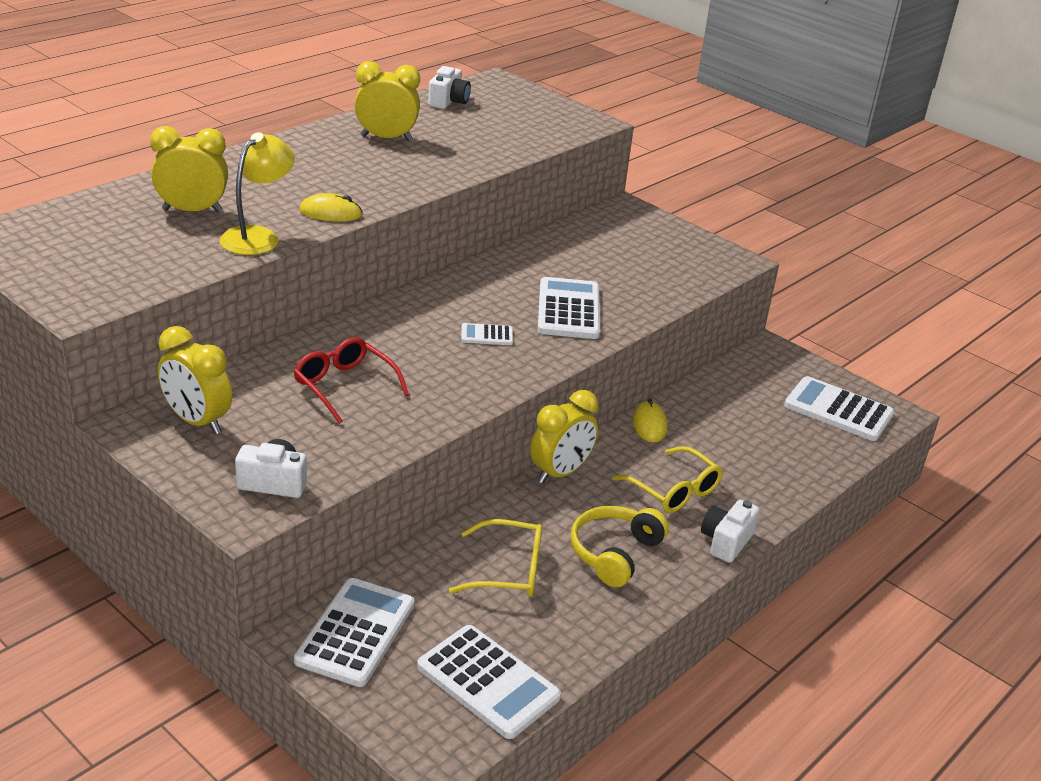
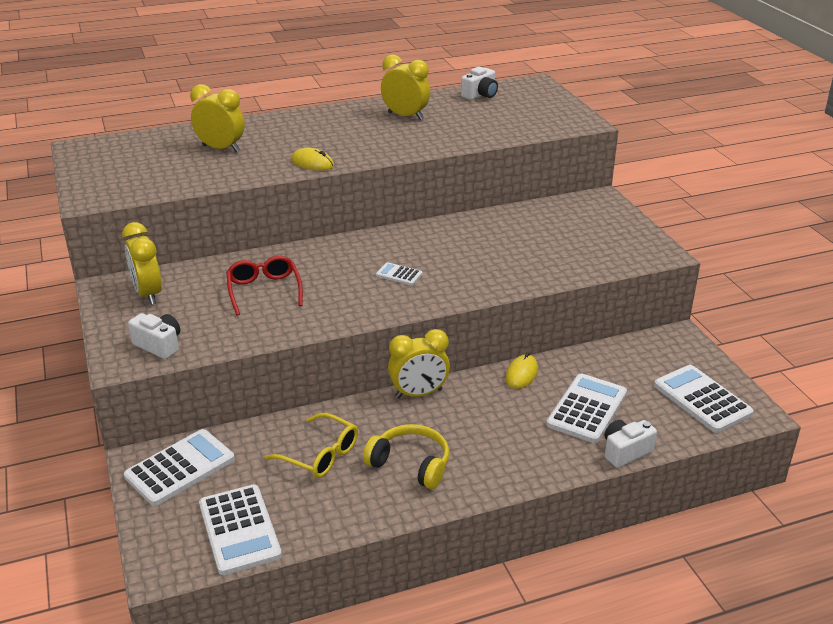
camera: 30 degrees right, 0 degrees up
(258, 236) = (246, 172): yellow lamp -> none
(568, 310) = (480, 267): white calculator -> white calculator (587, 409)
(614, 553) = (411, 464): yellow headphones -> yellow headphones turned 60 degrees clockwise
(674, 490) = (499, 429): yellow glasses -> none
(726, 541) = (509, 480): white camera -> white camera (625, 452)

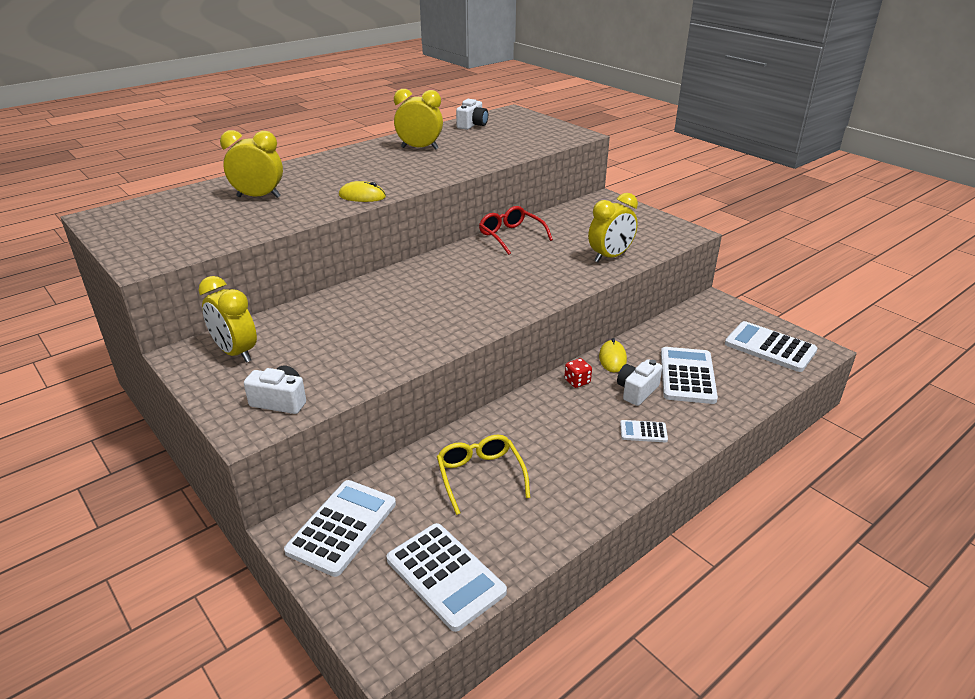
camera: 20 degrees left, 0 degrees up
(264, 290) = (359, 326): red glasses -> red glasses (511, 236)
(320, 455) = (480, 476): yellow glasses -> yellow glasses turned 120 degrees counterclockwise
(399, 274) = (480, 288): white calculator -> white calculator (643, 432)
(411, 464) = (571, 462): yellow headphones -> none
(418, 393) = (535, 396): yellow clock -> yellow clock (610, 257)
(469, 389) = (577, 381): none -> red dice
(625, 452) = (744, 405): white camera -> white camera (637, 391)

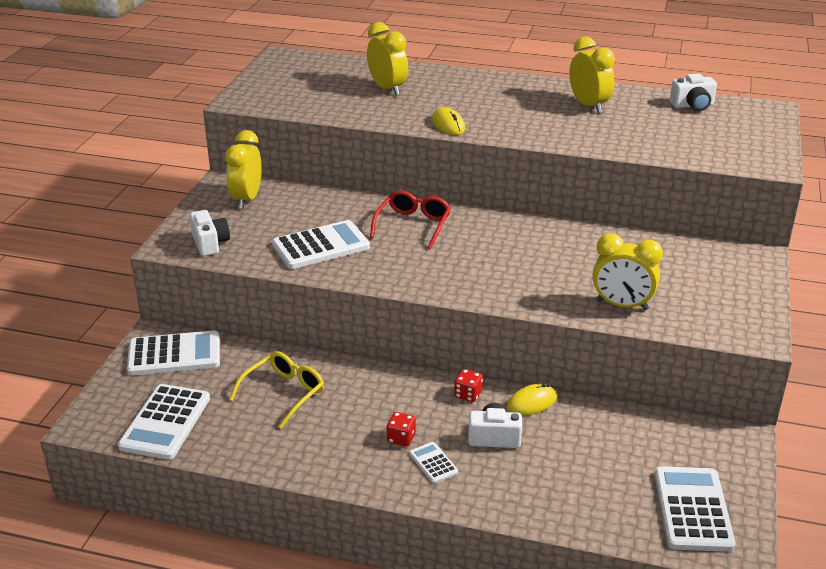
camera: 55 degrees right, 0 degrees up
(511, 236) = (583, 235): red glasses -> red glasses (413, 225)
(600, 435) = (401, 438): none -> red dice
(687, 376) = (559, 462): white calculator -> white calculator (321, 246)

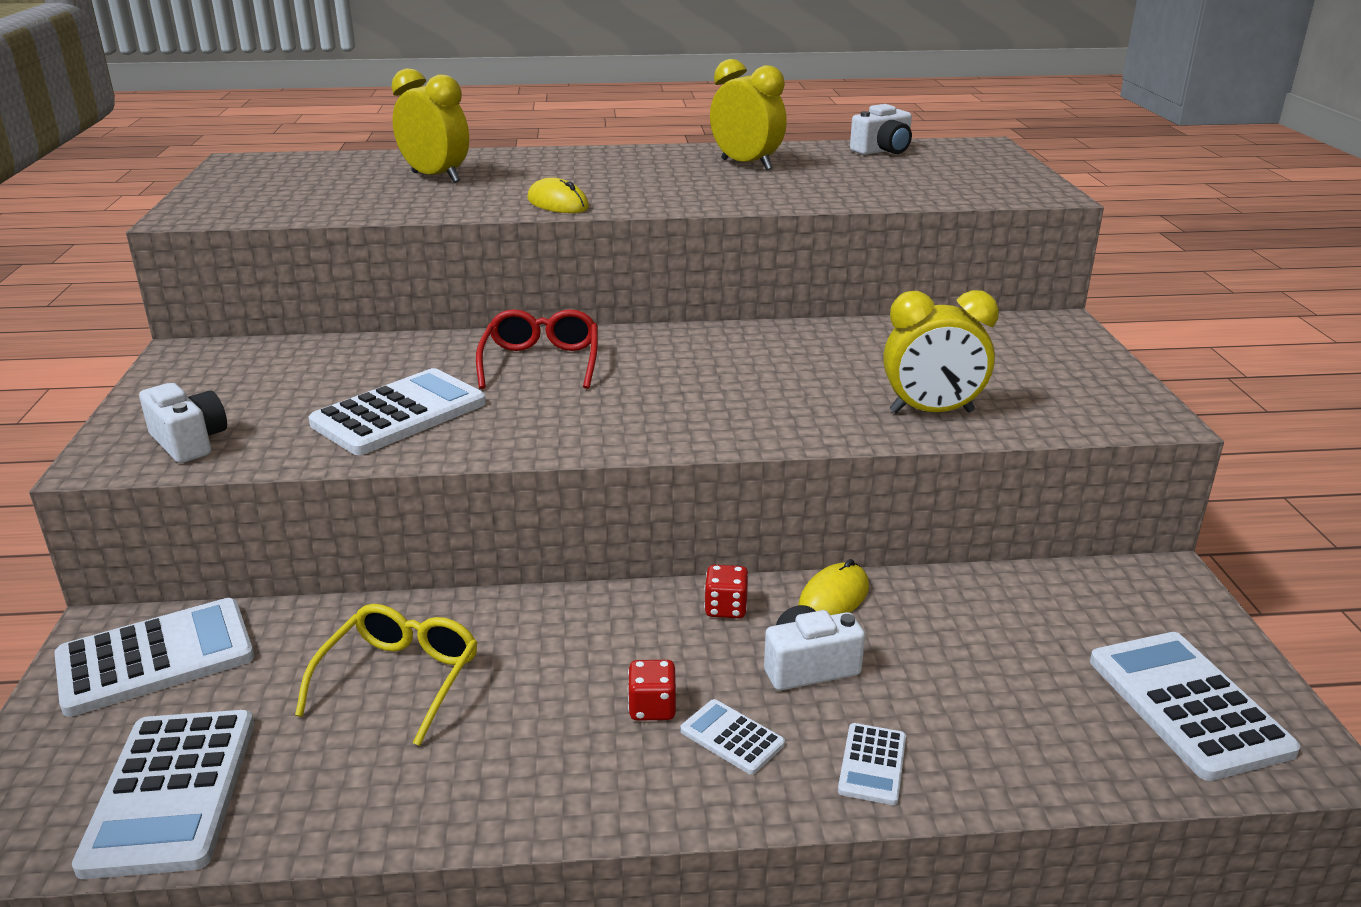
camera: 20 degrees left, 5 degrees down
(247, 199) = (236, 369): yellow clock -> none
(497, 494) = (872, 764): none -> white calculator

